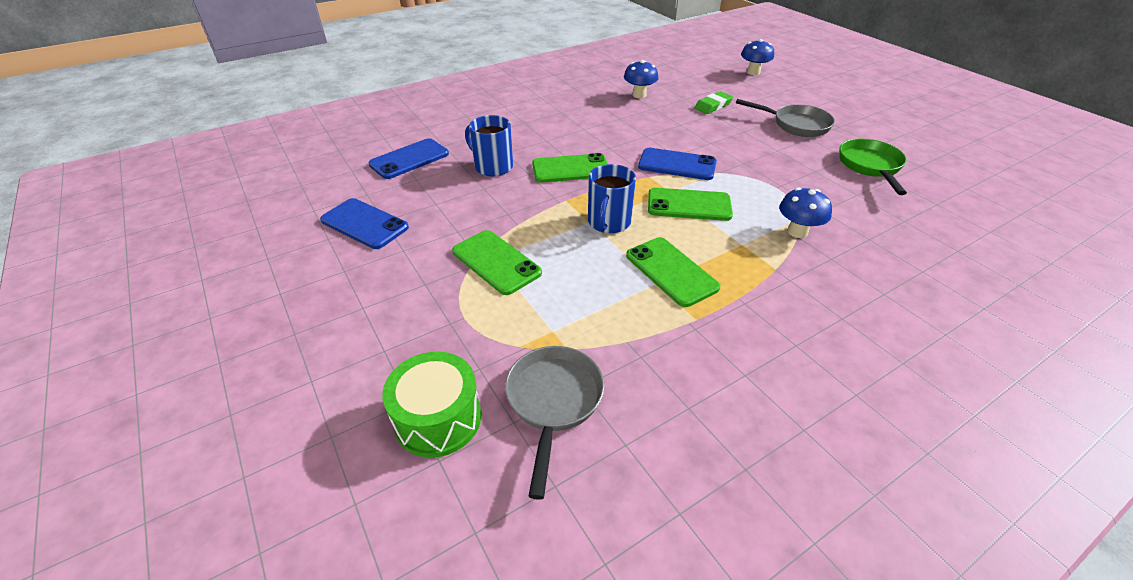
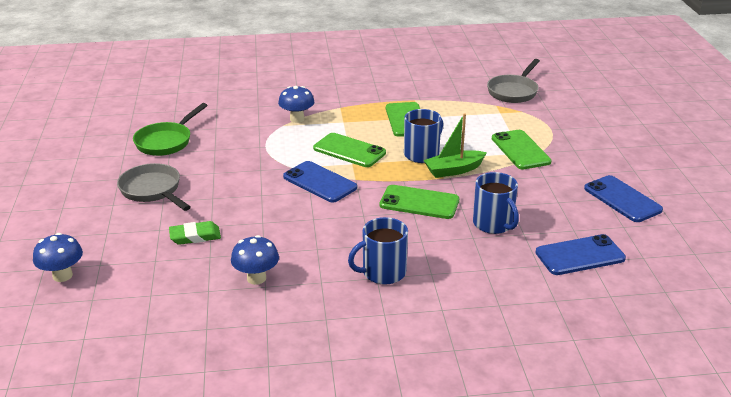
camera: 155 degrees left, 10 degrees down
(438, 418) = (573, 98): green drum -> none
(559, 115) = (383, 272): none -> blue mug
(560, 211) = (454, 170): none -> green boat

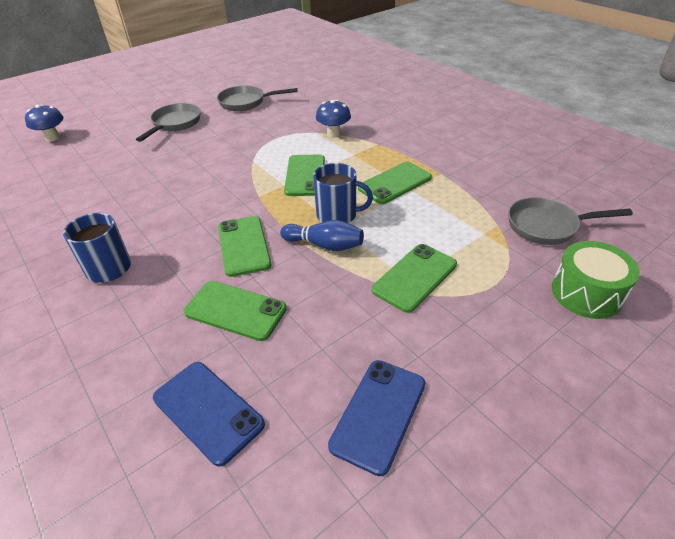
camera: 60 degrees right, 10 degrees up
(166, 141) = (246, 102): green pan -> grey pan
(195, 236) = (122, 161): green eraser -> none
(256, 278) = (75, 207): blue mushroom -> none
(320, 182) = (239, 181): blue phone -> none
(454, 170) = (325, 245): green boat -> blue bowling pin
(493, 224) = (235, 310): blue mug -> green phone
(581, 107) = (586, 293): none -> green drum

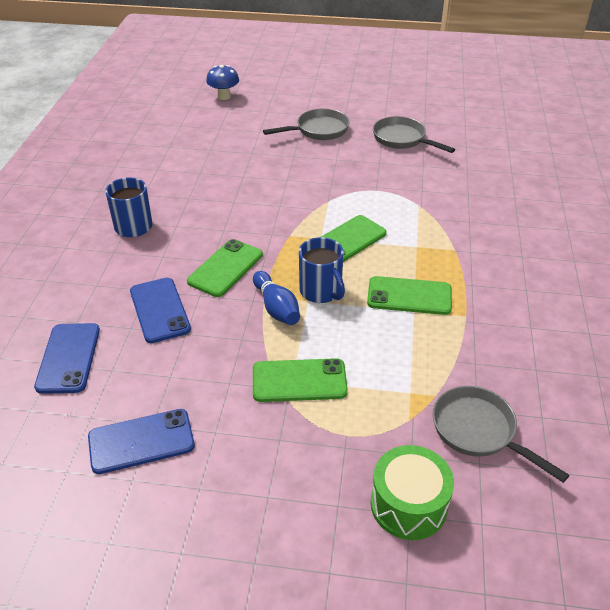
camera: 45 degrees right, 0 degrees up
(235, 310) = (159, 310): green phone -> blue phone
(333, 134) = (431, 215): blue mushroom -> none

